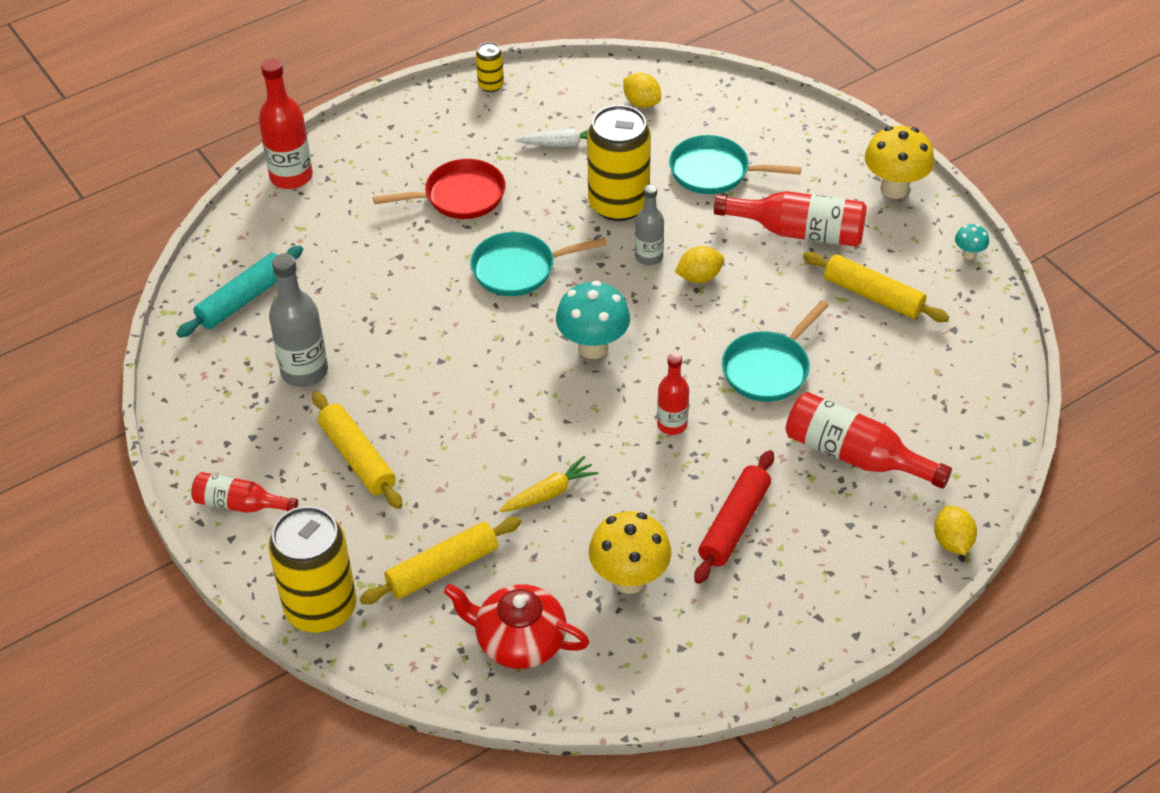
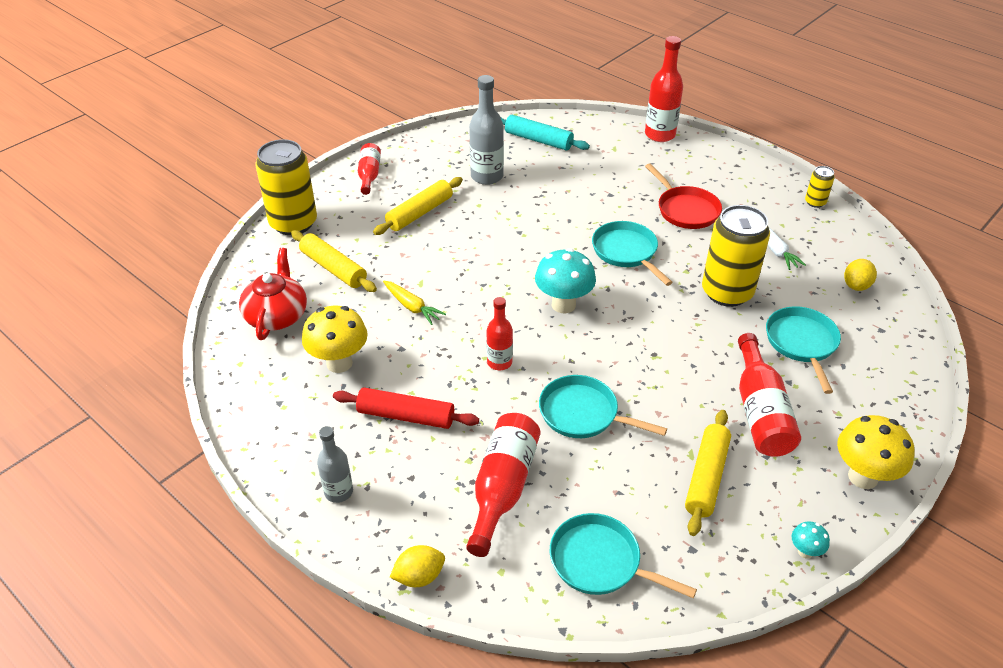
camera: 75 degrees right, 5 degrees down
(649, 257) = (677, 319): grey bottle -> grey bottle (338, 492)
(699, 277) = (669, 353): yellow lemon -> none
(957, 398) = (600, 562): none -> turquoise pan

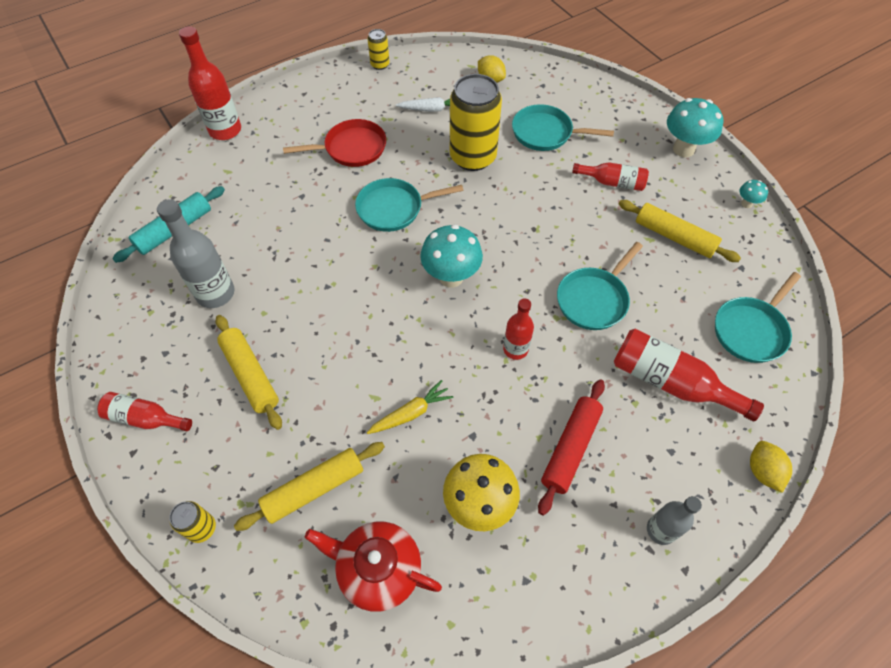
camera: 75 degrees left, 15 degrees up
(293, 223) = (202, 528): yellow can -> yellow can, size x0.45
(760, 411) = (612, 182): red bottle -> red bottle, size x0.62
(863, 477) = (683, 149): yellow mushroom -> turquoise mushroom

